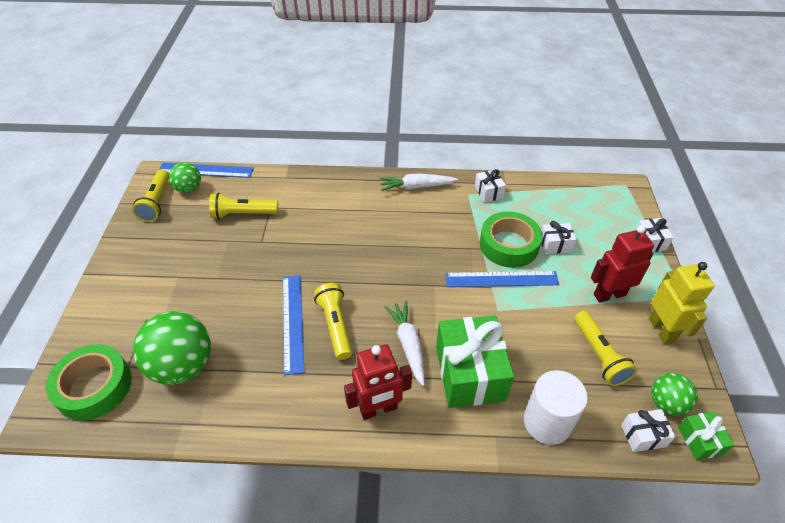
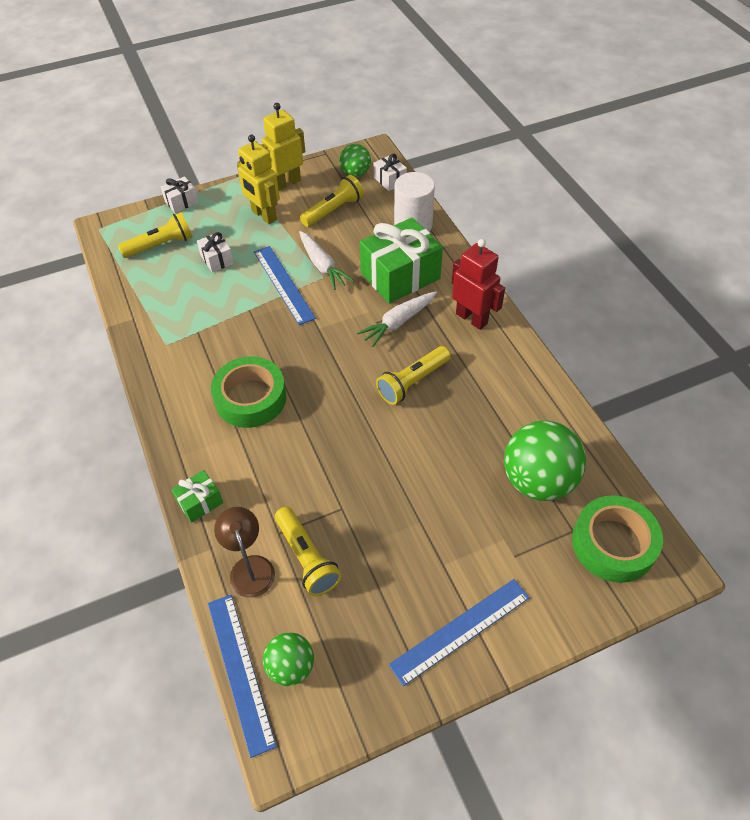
camera: 115 degrees left, 5 degrees up
(157, 202) = (340, 693): yellow flashlight -> yellow flashlight (160, 245)
(259, 189) = (249, 567): none -> brown lamp
(293, 322) = (430, 417): blue ruler -> blue ruler (460, 630)
(416, 187) = (172, 395): white carrot -> white carrot (322, 266)
(488, 192) = (155, 328): white gift -> none
(509, 245) = (234, 291): green tape -> green tape (250, 398)
(609, 294) = (264, 215): red robot -> yellow robot
(700, 440) = (375, 156): green gift -> green gift (200, 502)

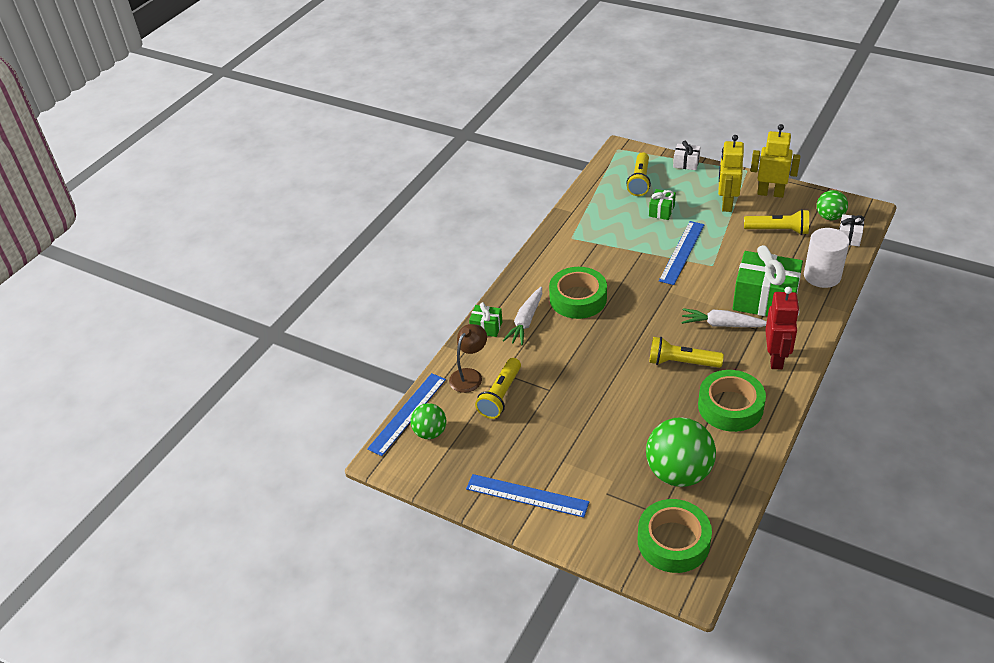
camera: 55 degrees right, 10 degrees down
(160, 245) = (639, 181): yellow flashlight -> yellow flashlight turned 75 degrees clockwise
(217, 259) = (661, 211): white gift -> green gift
(322, 266) = (722, 258): white carrot -> white carrot (526, 321)
(495, 387) = (730, 406): none -> green tape

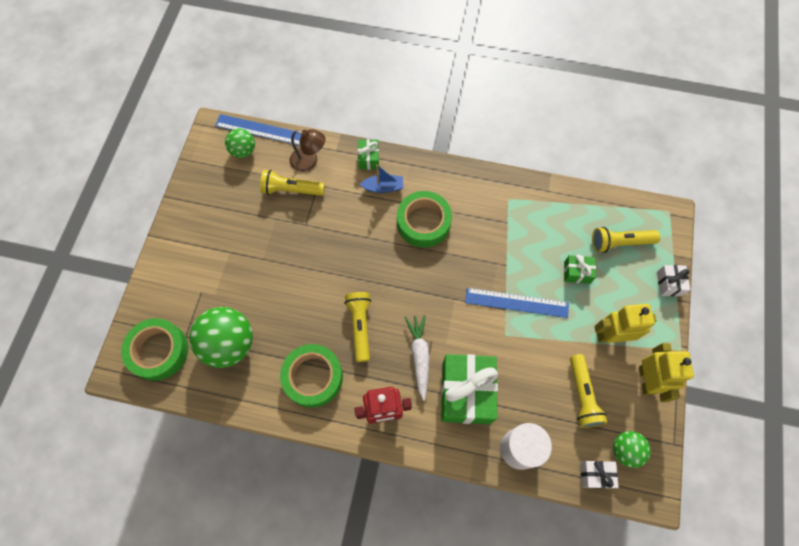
camera: 70 degrees right, 25 degrees up
(526, 321) = (383, 187): white carrot -> blue boat
(527, 495) = (191, 234): blue ruler -> none

